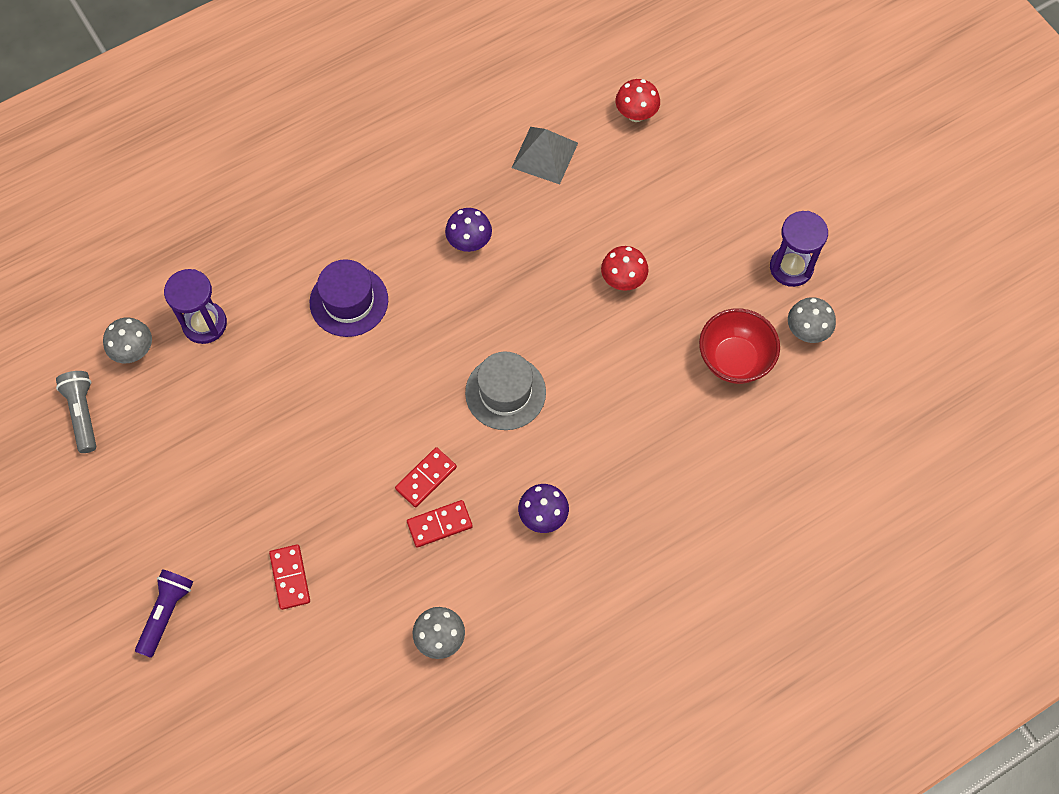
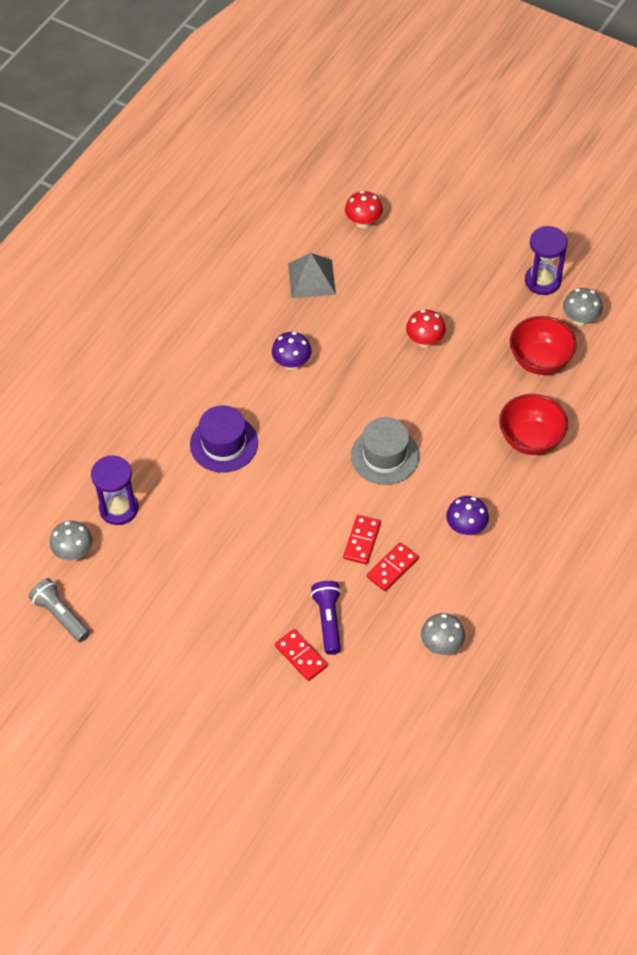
camera: 25 degrees left, 10 degrees down
(166, 613) = (219, 725): purple flashlight -> purple flashlight (328, 620)
(671, 447) = (530, 439): none -> red bowl

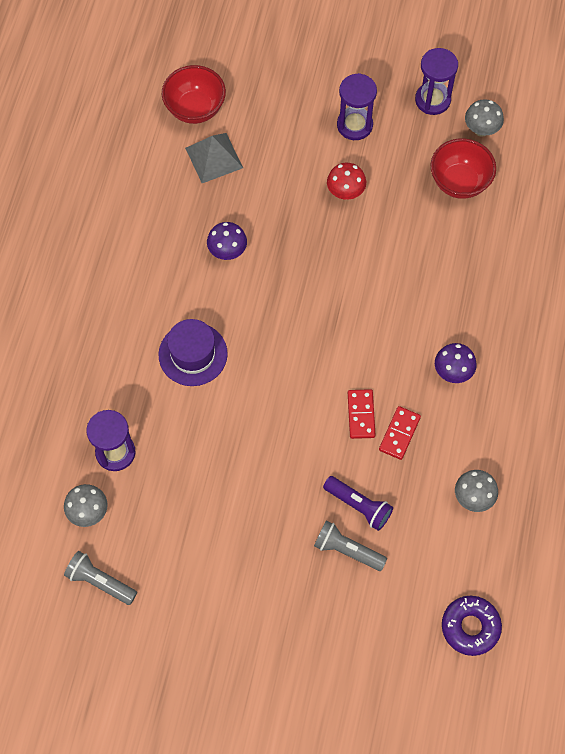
camera: 20 degrees left, 10 degrees up
(301, 656) = (347, 550): red domino -> grey flashlight
(328, 620) = (359, 505): purple flashlight -> purple flashlight turned 150 degrees clockwise
(363, 222) = (242, 85): red mushroom -> none
(385, 455) = (351, 321): grey hat -> none
(393, 760) = (470, 627): none -> purple donut
(457, 284) = (354, 125): none -> purple hourglass
(530, 439) = (479, 264): red bowl -> red bowl (195, 109)

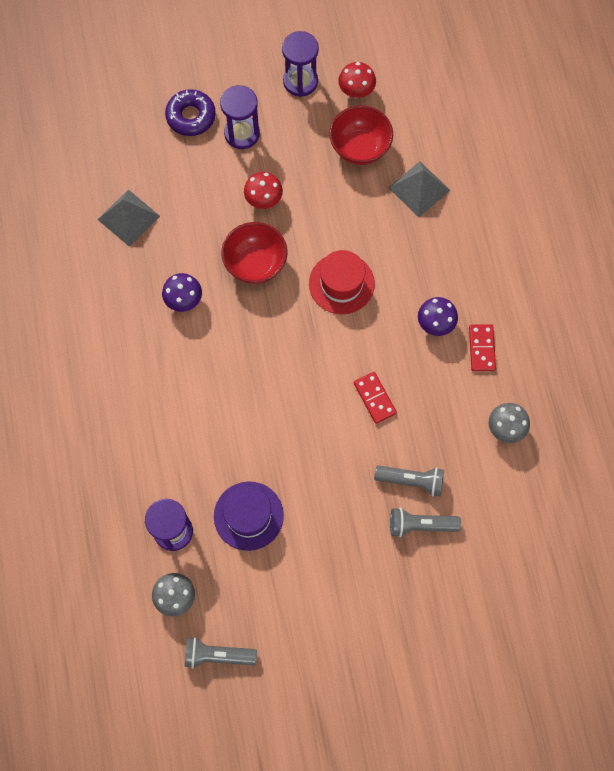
camera: 25 degrees left, 5 degrees up
(193, 354) = (199, 409): purple hat -> purple hat (248, 516)
(195, 109) = (88, 178): red bowl -> red bowl (255, 264)
(359, 505) = (412, 481): purple flashlight -> grey flashlight
(381, 297) = (341, 283): none -> red hat
(399, 433) = (416, 400): red domino -> red domino (481, 348)
(470, 627) = (556, 544): purple donut -> purple donut (191, 116)
(481, 130) = (356, 91): grey mushroom -> red mushroom
(498, 242) = (419, 188): none -> grey pyramid

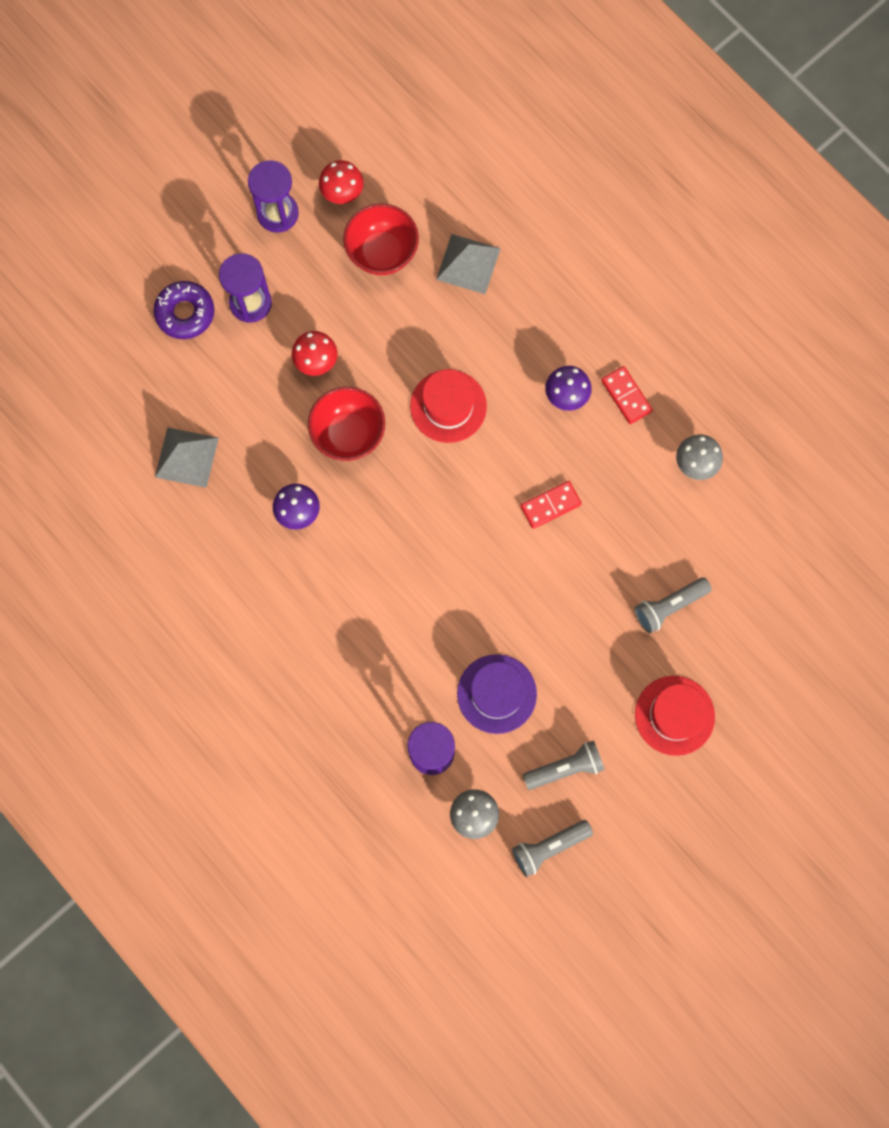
camera: 30 degrees left, 5 degrees up
(374, 398) = (550, 505): red domino -> red domino turned 60 degrees counterclockwise
(375, 611) = (674, 715): none -> red hat
(412, 481) = (635, 567): grey flashlight -> grey flashlight (565, 767)

